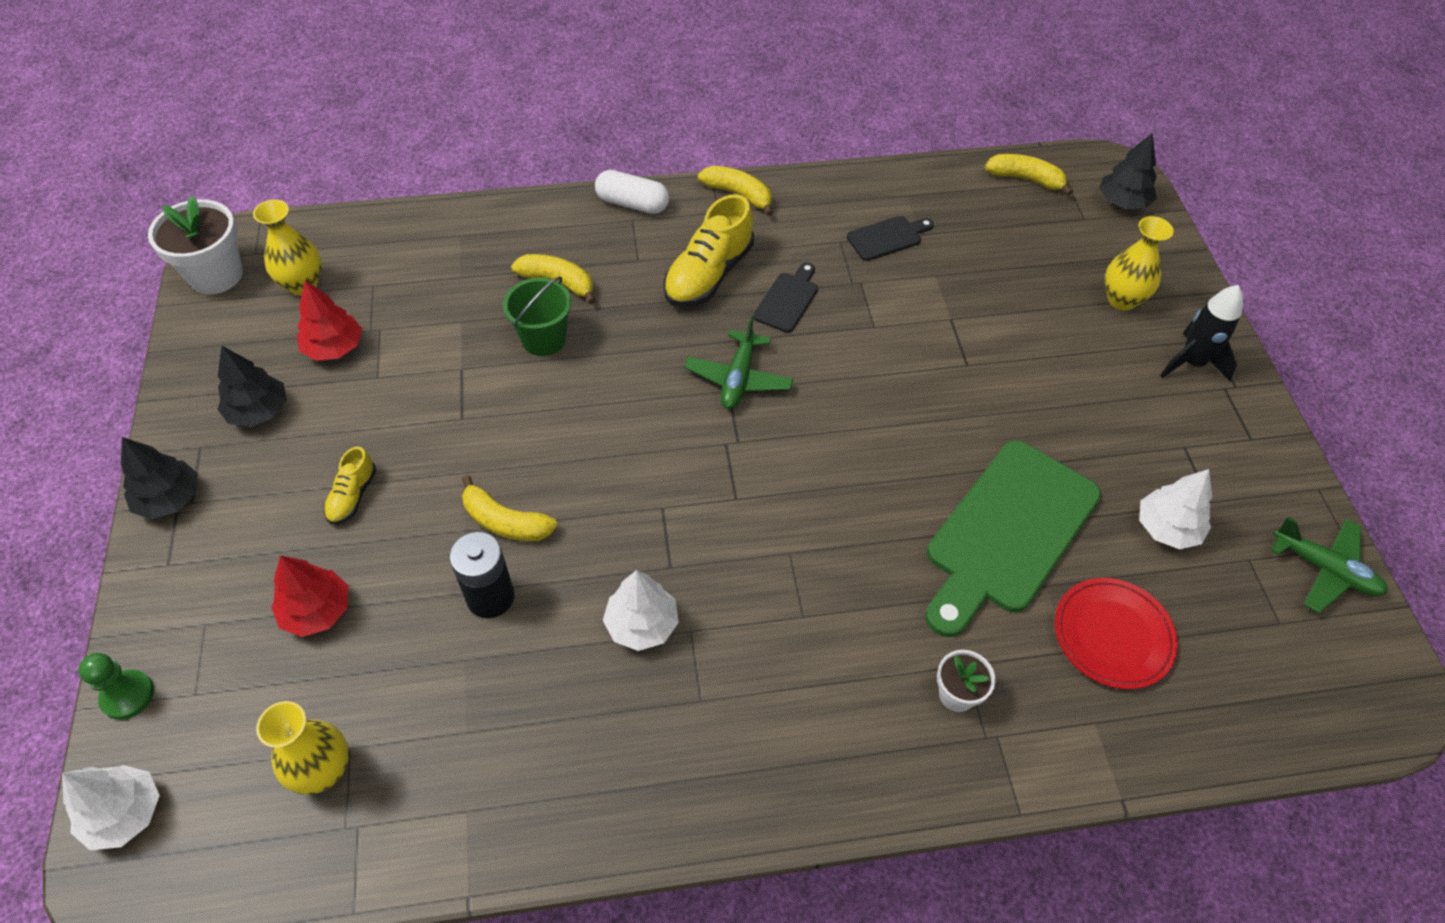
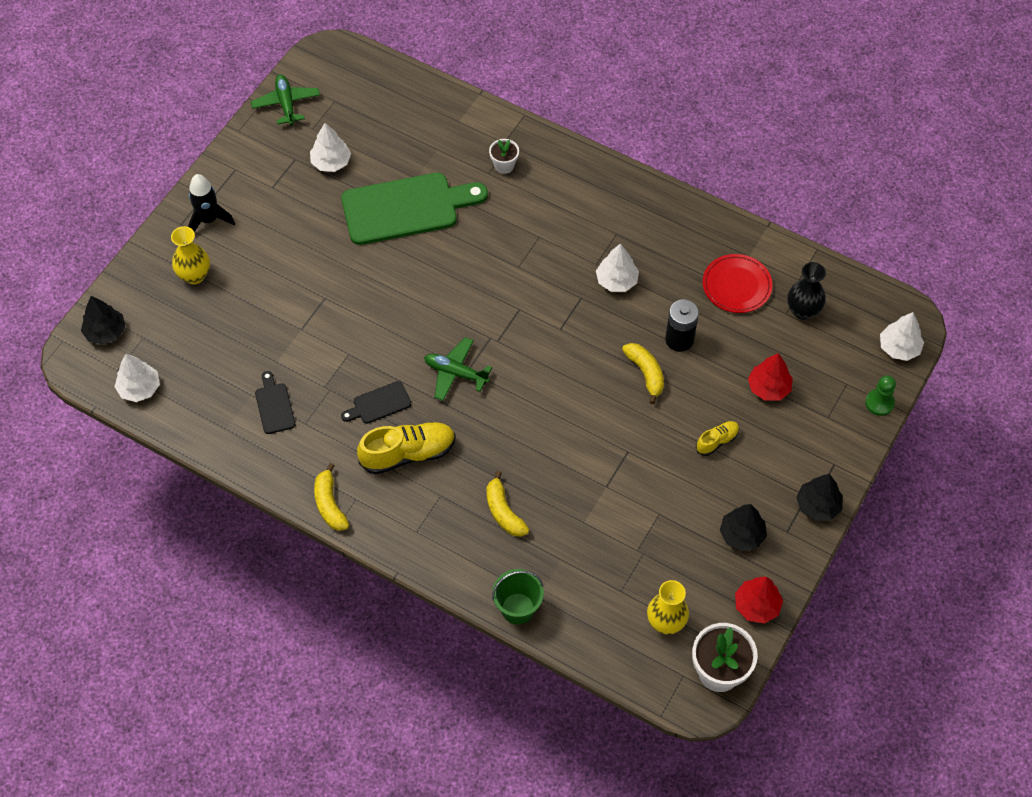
camera: 140 degrees left, 5 degrees up
(323, 771) = (802, 311): yellow vase -> black vase
(334, 347) = (673, 554): red tree -> red tree (756, 606)
(544, 339) = (544, 474): green bucket -> green bucket (517, 608)
(632, 204) = (404, 545): white capsule -> none
(738, 378) = (456, 373): green plane -> green plane turned 120 degrees counterclockwise
(887, 237) = (274, 406): black cutting board -> black cutting board turned 60 degrees clockwise
(1025, 179) = (139, 388): yellow banana -> white tree
(1112, 635) = (412, 142): red plate -> red plate (736, 286)

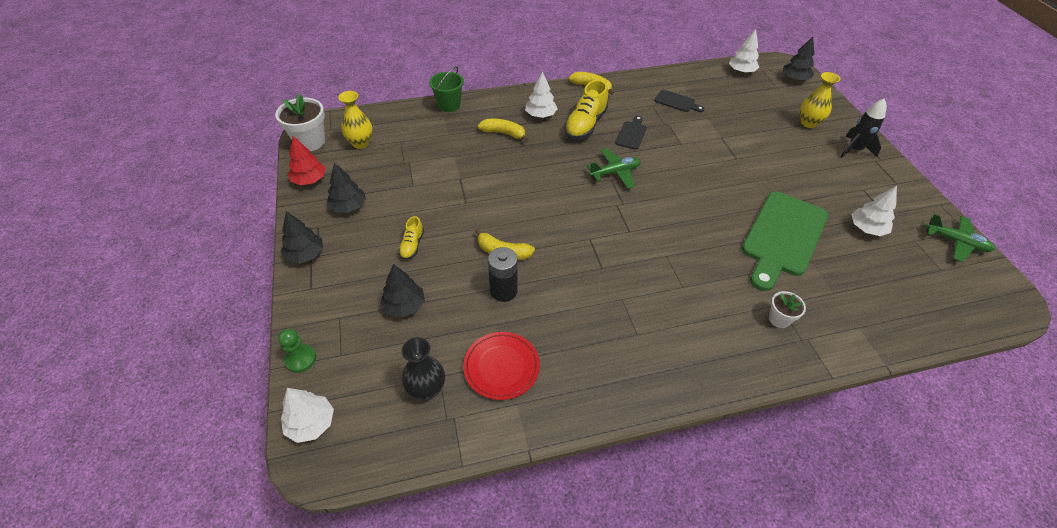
camera: 135 degrees right, 10 degrees down
(616, 281) = (593, 298): white tree -> white tree (540, 115)
(768, 387) = (404, 306): red tree -> black tree

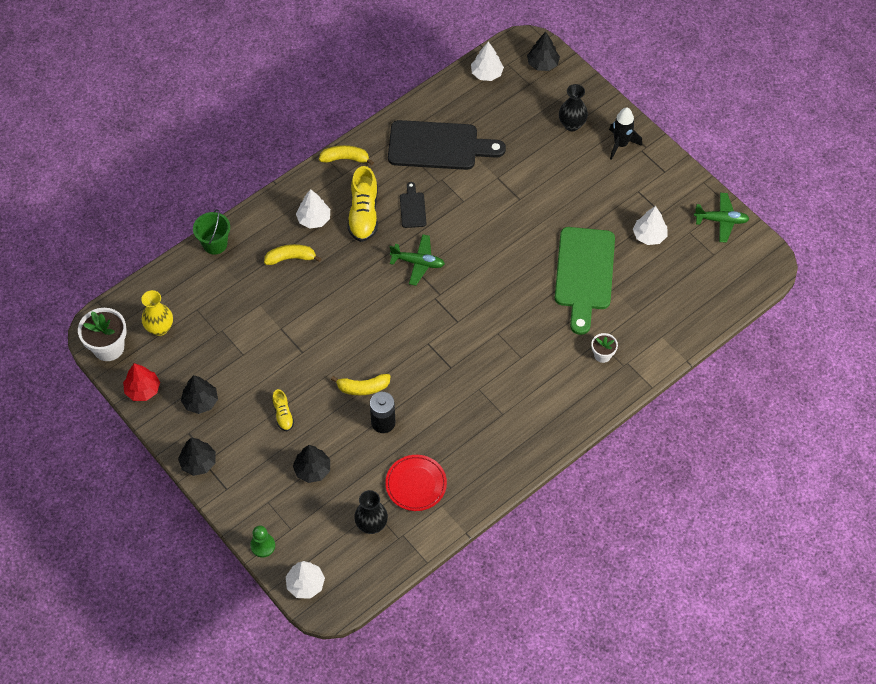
camera: 25 degrees left, 10 degrees up
(615, 173) = (418, 262): green plane -> green plane turned 60 degrees clockwise
(676, 102) = (438, 146): black cutting board -> black cutting board, size x2.21
(808, 123) = (571, 125): yellow vase -> black vase

